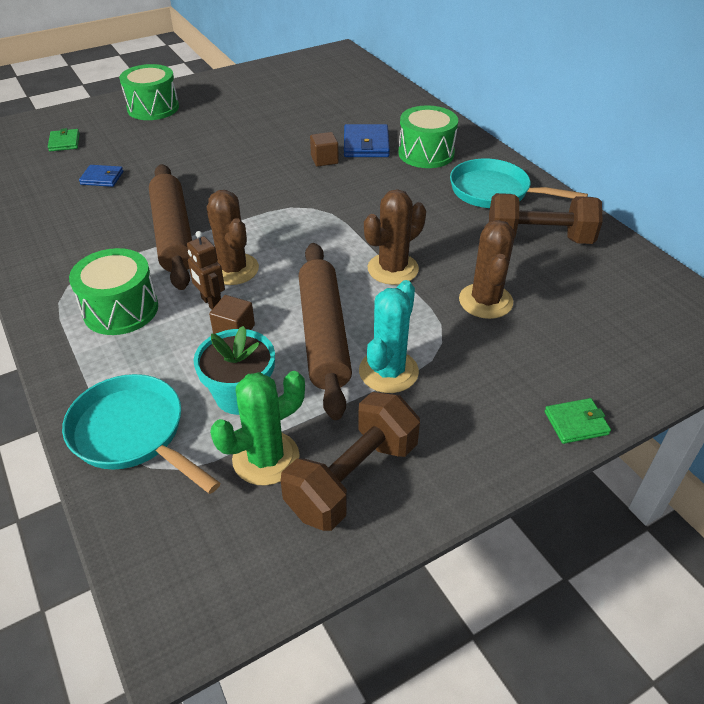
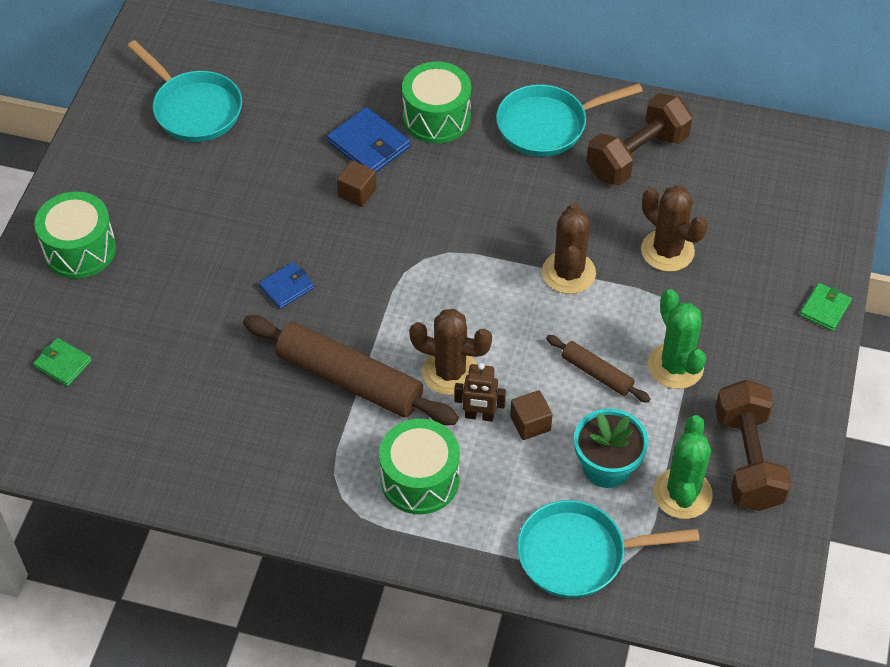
camera: 45 degrees left, 10 degrees up
(102, 178) = (180, 374): blue wallet -> blue wallet (286, 287)
(299, 88) = (194, 109): none -> turquoise pan
(324, 335) = (597, 373): brown rolling pin -> brown rolling pin, size x0.51
(388, 371) = (675, 366): turquoise cactus -> green cactus

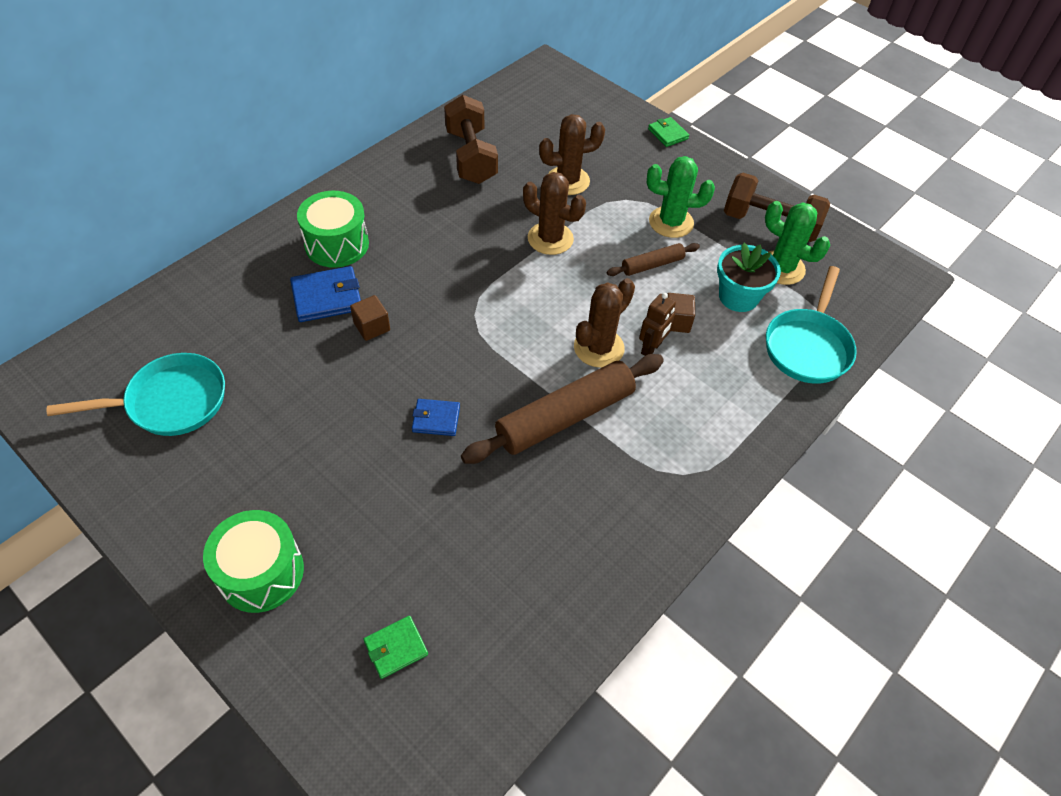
camera: 65 degrees left, 0 degrees up
(286, 287) = (436, 419): blue wallet -> blue wallet turned 75 degrees counterclockwise
(420, 479) = (692, 413): green drum -> none
(547, 125) = (402, 187): turquoise pan -> none

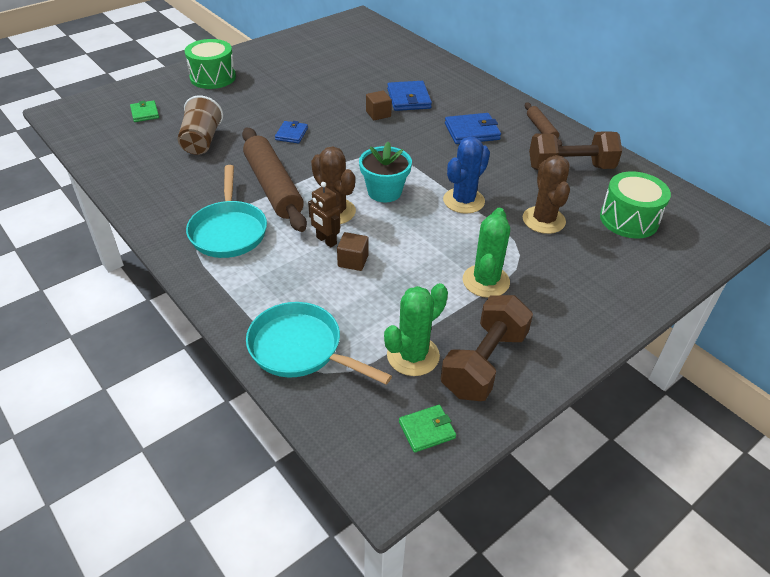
camera: 100 degrees right, 10 degrees down
(170, 402) = (335, 52): turquoise pan -> turquoise pan (228, 231)
(337, 244) = (460, 103): green drum -> green drum (629, 219)
(406, 233) = (472, 131): none -> blue wallet
(471, 531) = (202, 141): none -> brown cup
(550, 239) = (463, 201): brown cactus -> blue cactus
(652, 265) = (426, 258): brown rolling pin -> brown rolling pin (541, 129)
(668, 134) = (636, 305): green wallet -> green wallet (427, 430)
(738, 297) = (376, 310): turquoise flower pot -> turquoise flower pot (384, 192)

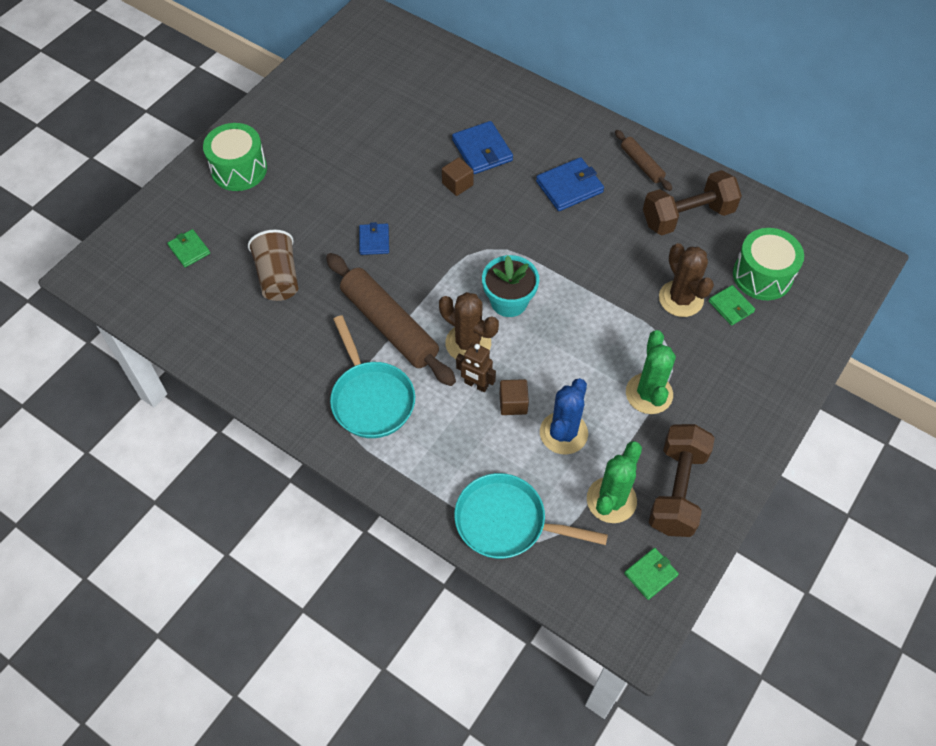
camera: 15 degrees left, 15 degrees up
(463, 201) = (594, 293): blue cactus -> blue cactus (563, 433)
(590, 235) = (731, 307): none -> green wallet

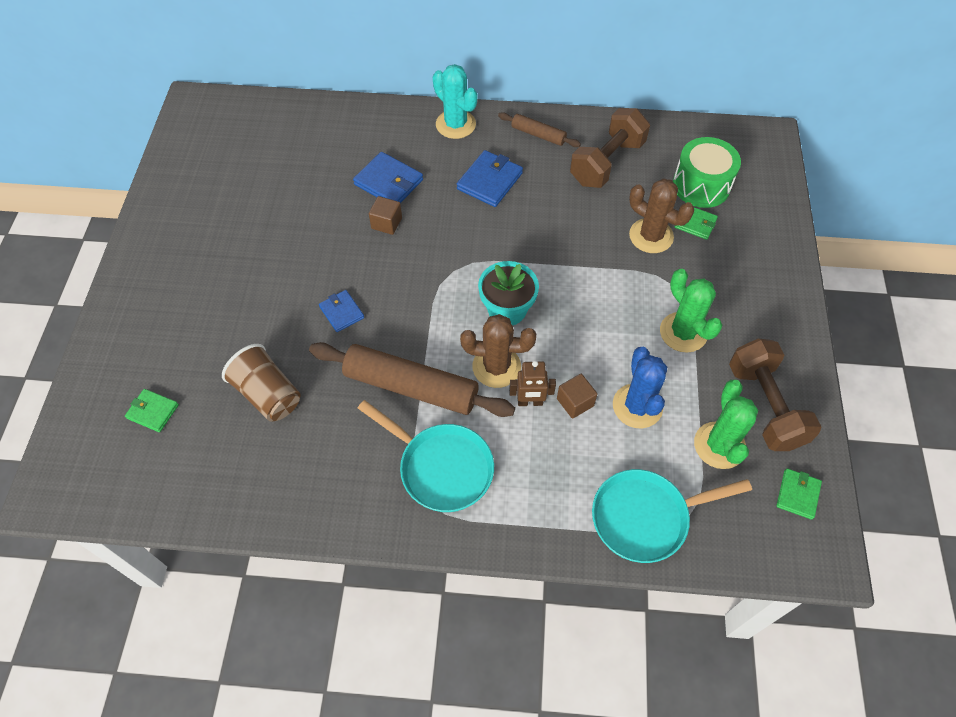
camera: 30 degrees left, 0 degrees up
(239, 169) = (155, 305): green drum -> none
(573, 124) = (455, 124): none -> turquoise cactus

